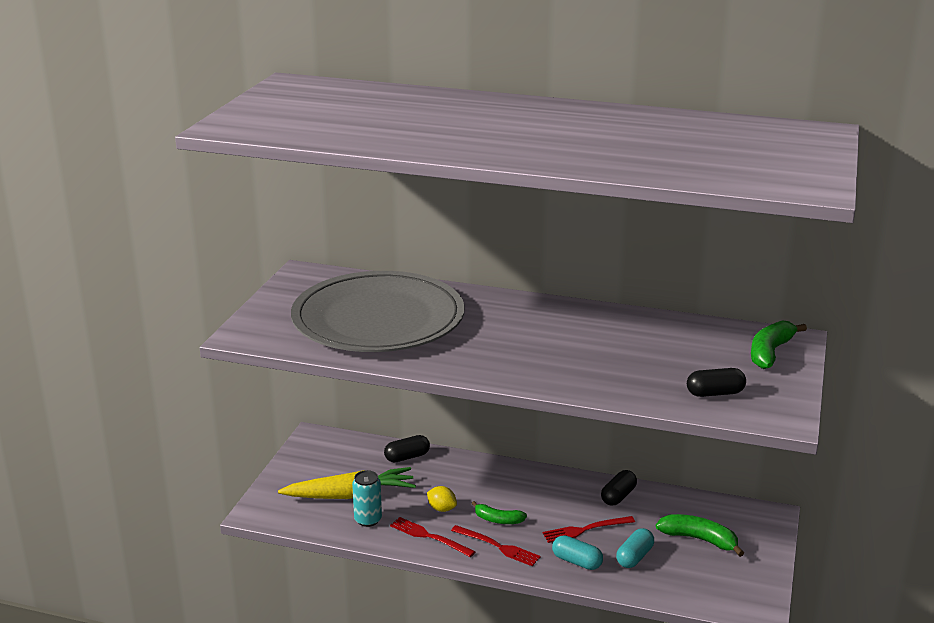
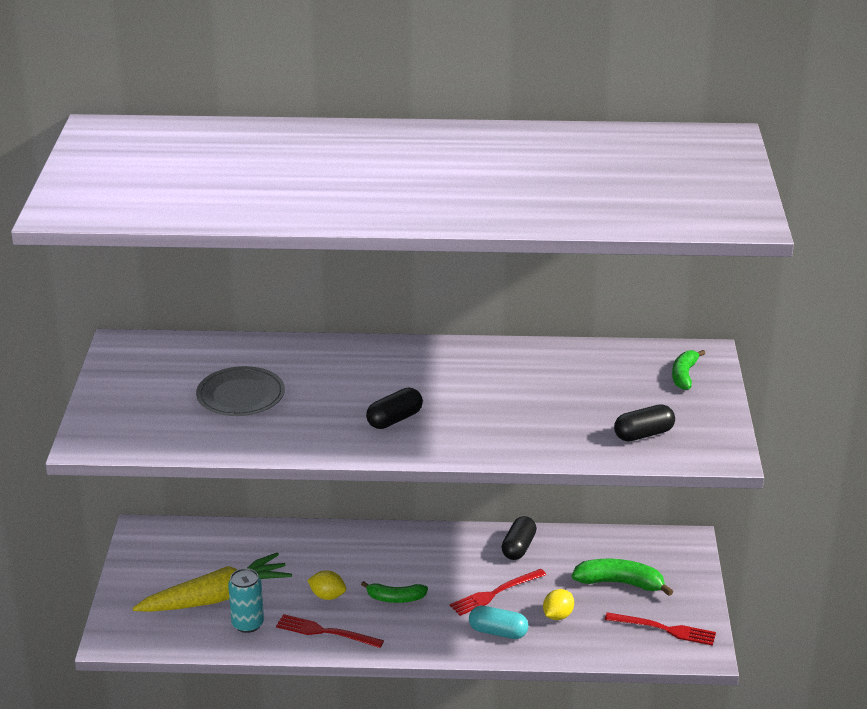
camera: 15 degrees left, 5 degrees up
(378, 319) = (240, 395): grey plate -> grey plate, size x0.44
(407, 457) = (264, 539): black capsule -> black capsule (394, 419)
(498, 546) = (406, 630): red fork -> red fork (664, 629)
(634, 557) = (557, 615): turquoise capsule -> yellow lemon
(770, 352) = (684, 375): green banana -> green banana, size x0.66

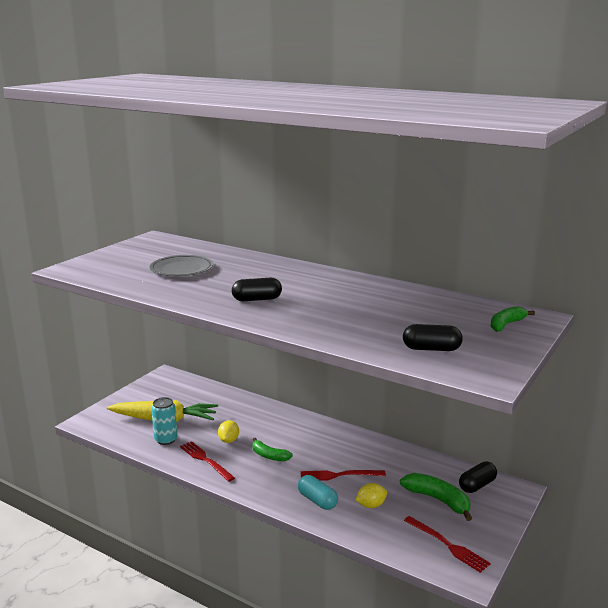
camera: 30 degrees right, 10 degrees down
(327, 596) = (229, 440): yellow lemon -> yellow lemon turned 45 degrees clockwise
(518, 547) = (381, 453): black capsule -> black capsule (477, 485)

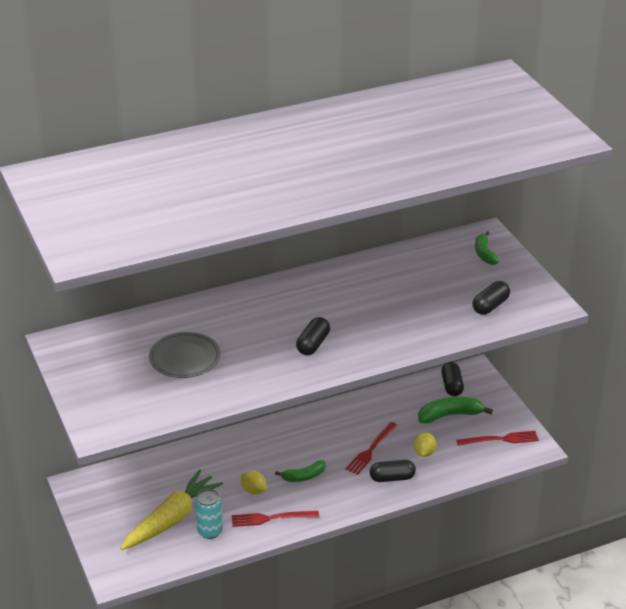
camera: 55 degrees left, 15 degrees up
(317, 500) = (392, 478): turquoise capsule -> black capsule

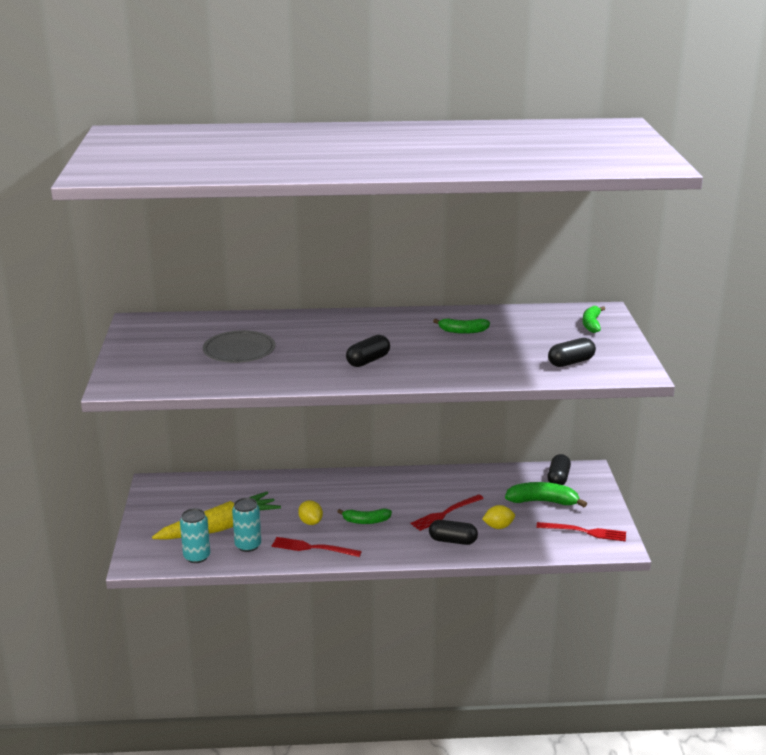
camera: 20 degrees right, 10 degrees down
(169, 556) = (197, 557): none -> turquoise can
(376, 287) = (463, 331): none -> green banana
(424, 452) = (498, 526): yellow lemon -> yellow lemon turned 45 degrees clockwise

